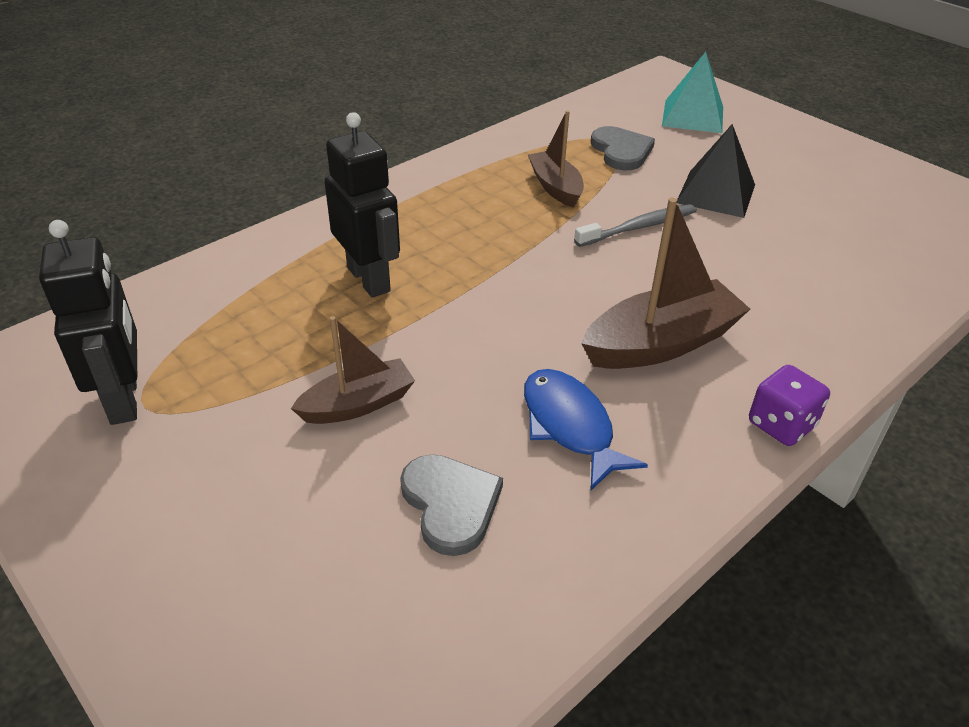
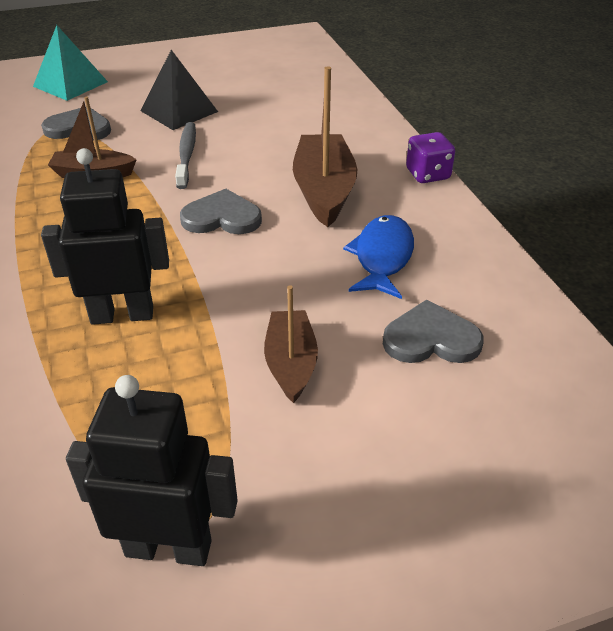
camera: 65 degrees left, 0 degrees up
(551, 287) = (222, 217): none -> grey heart
(570, 426) = (382, 257): blue fish -> blue fish turned 105 degrees clockwise

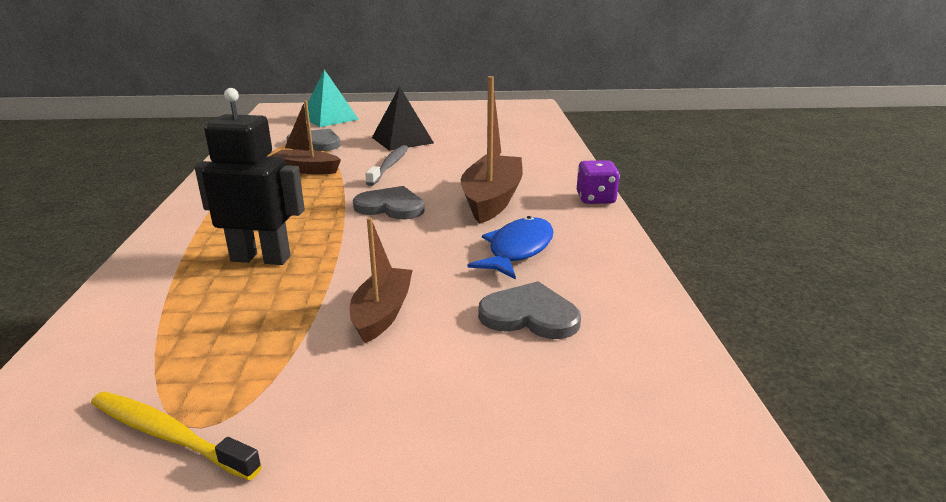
camera: 15 degrees right, 15 degrees down
(169, 547) = (169, 435): black robot -> yellow toothbrush

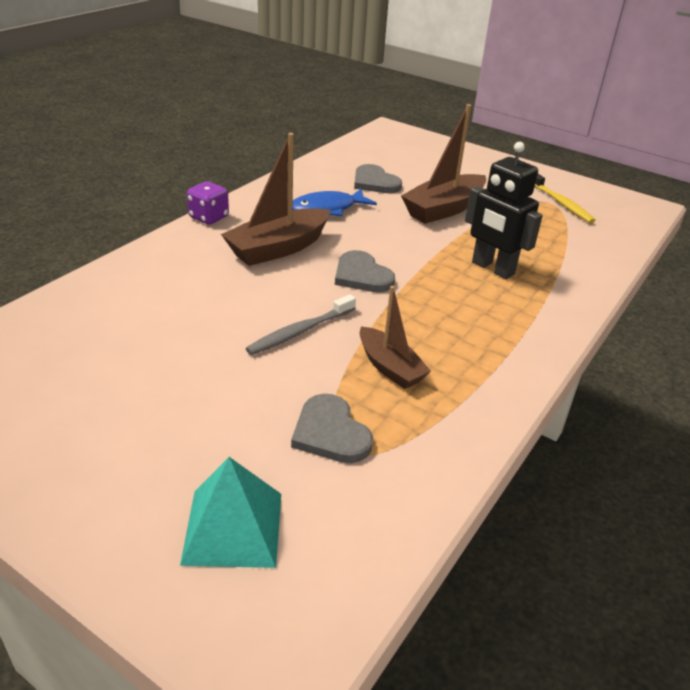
camera: 145 degrees left, 10 degrees up
(382, 313) = (443, 209): brown boat -> brown boat, size x1.59
(402, 140) = (220, 380): black pyramid -> none

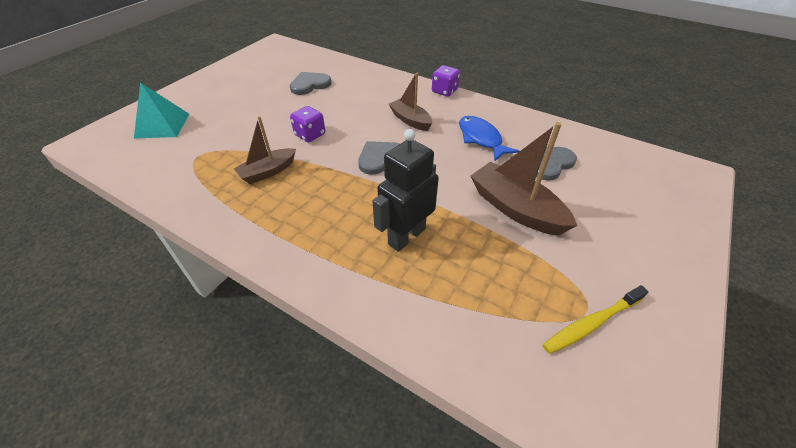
camera: 90 degrees right, 10 degrees up
(278, 248) = (410, 120): brown boat -> brown boat, size x0.63
(300, 331) = (310, 135): grey toothbrush -> purple dice
(330, 432) = (214, 150): grey heart -> grey heart (310, 85)

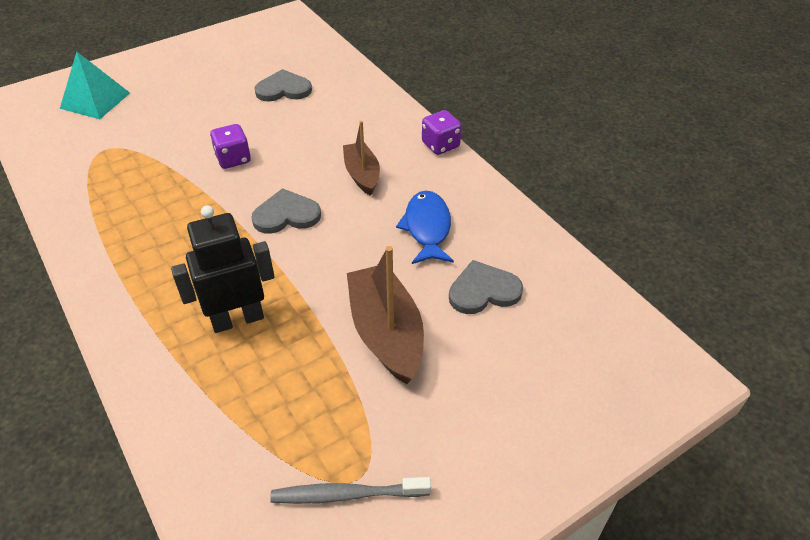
camera: 25 degrees right, 0 degrees up
(268, 172) = (157, 192): brown boat -> none
(591, 323) = (347, 494): yellow toothbrush -> grey toothbrush

